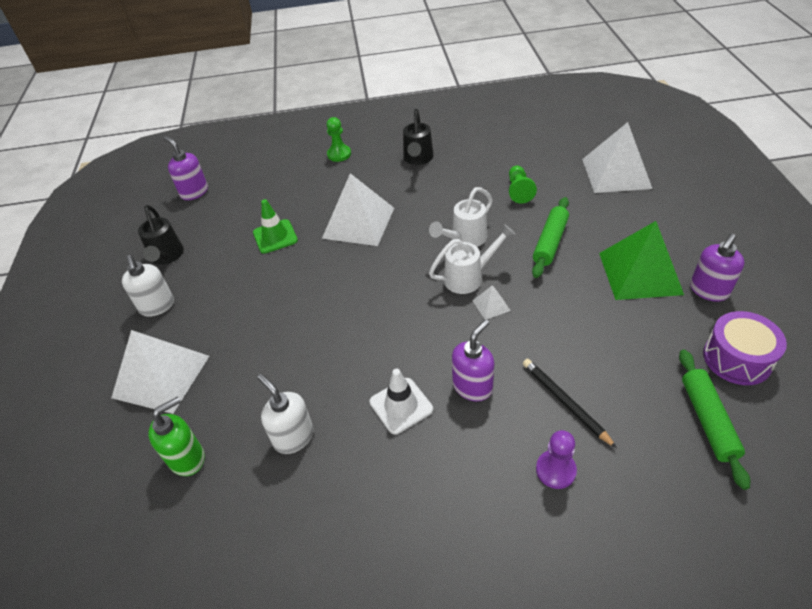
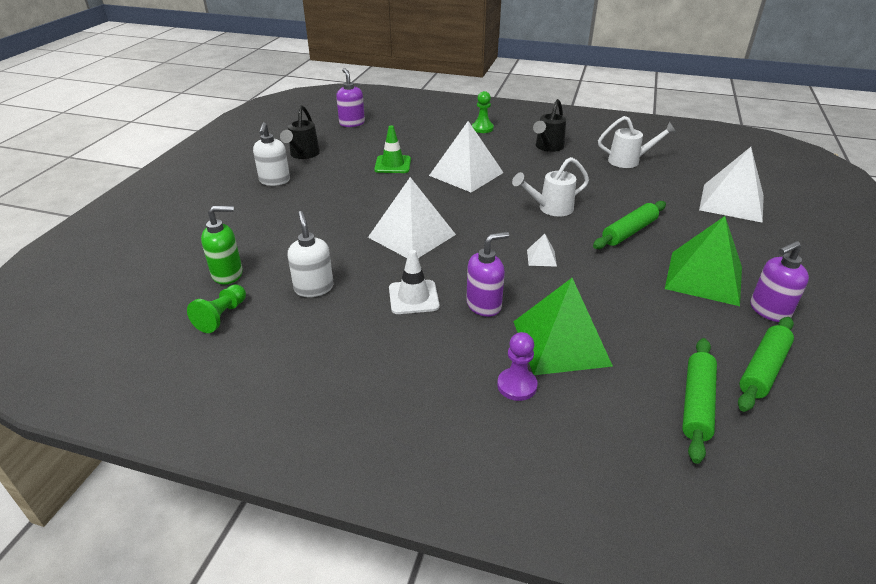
camera: 20 degrees right, 10 degrees down
(161, 376) = (246, 221): white pyramid -> white pyramid (411, 235)
(469, 277) = (536, 234): white watering can -> white watering can (629, 161)
(519, 191) = (625, 190): green pawn -> green pawn (222, 316)
(565, 402) = (561, 343): black pencil -> green pyramid
(737, 358) = (763, 369): purple drum -> green rolling pin

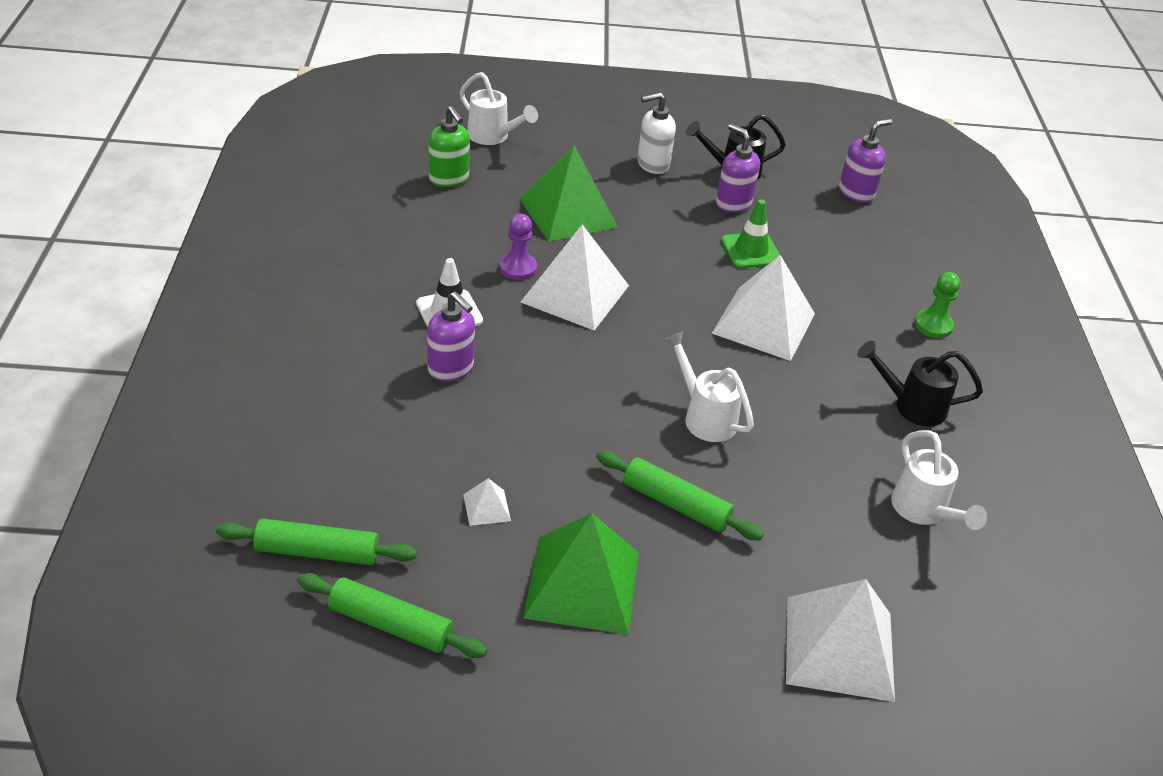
camera: 70 degrees right, 5 degrees up
(183, 243) = (493, 137): none -> white watering can
(222, 316) = (380, 192): green pawn -> none
(314, 288) = (443, 239): white soap dispenser -> none
(517, 385) = (320, 404): purple pawn -> purple pawn (518, 268)
(541, 258) = (569, 413): white pyramid -> white pyramid (486, 507)
(561, 343) = (398, 436): green pyramid -> green pyramid (568, 212)
(769, 311) = (521, 651): purple soap dispenser -> purple soap dispenser (733, 203)

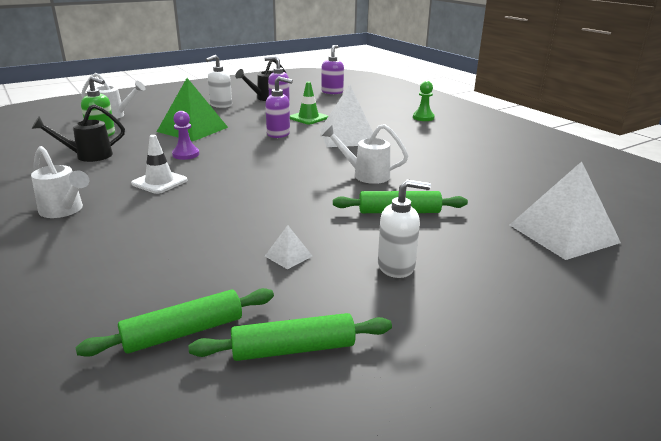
camera: 30 degrees left, 15 degrees down
(451, 369) = (188, 204): purple soap dispenser -> purple soap dispenser (278, 134)
(575, 293) = (233, 154): white pyramid -> none
(582, 584) = (396, 266): green pyramid -> white soap dispenser
(911, 406) = (453, 142): black watering can -> black watering can (87, 156)
(923, 512) = (515, 172): white watering can -> white watering can (64, 211)

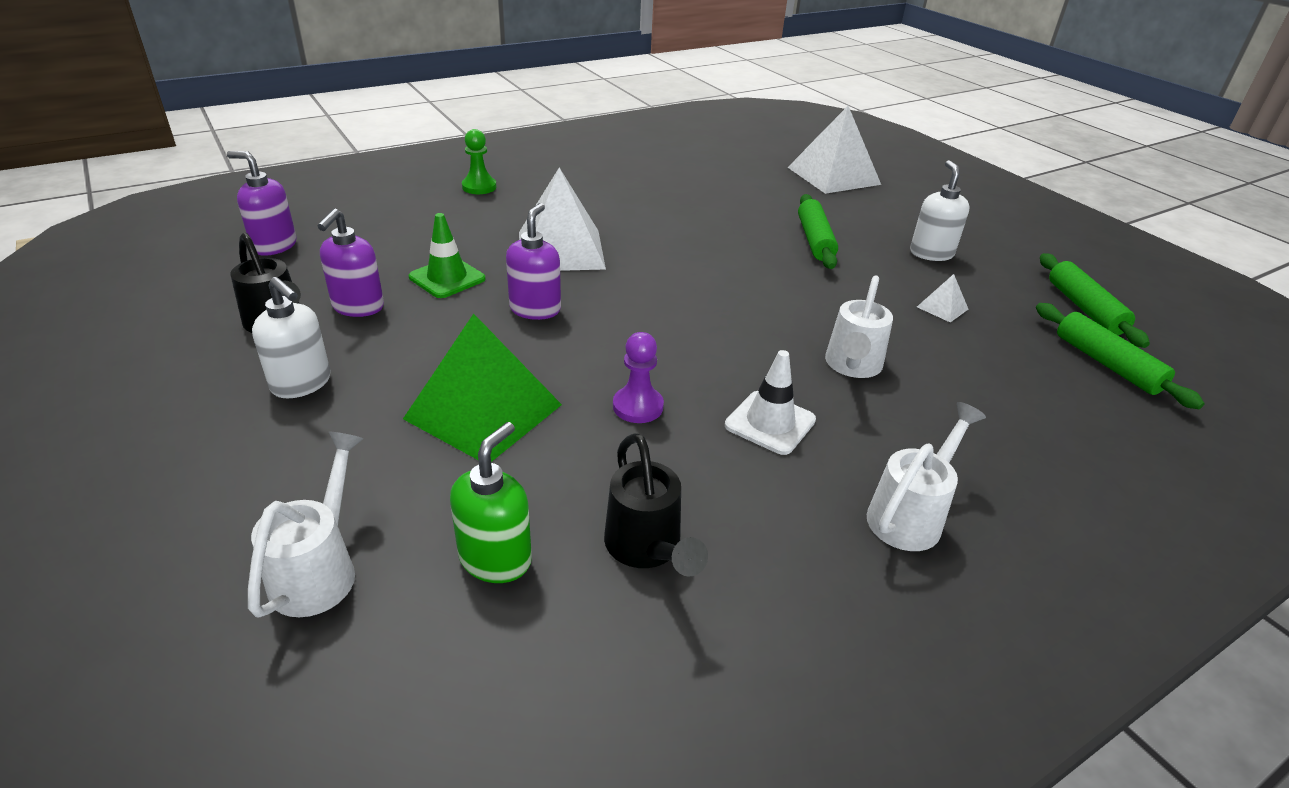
camera: 90 degrees left, 10 degrees up
(365, 175) = (713, 249): white watering can -> white watering can (851, 367)

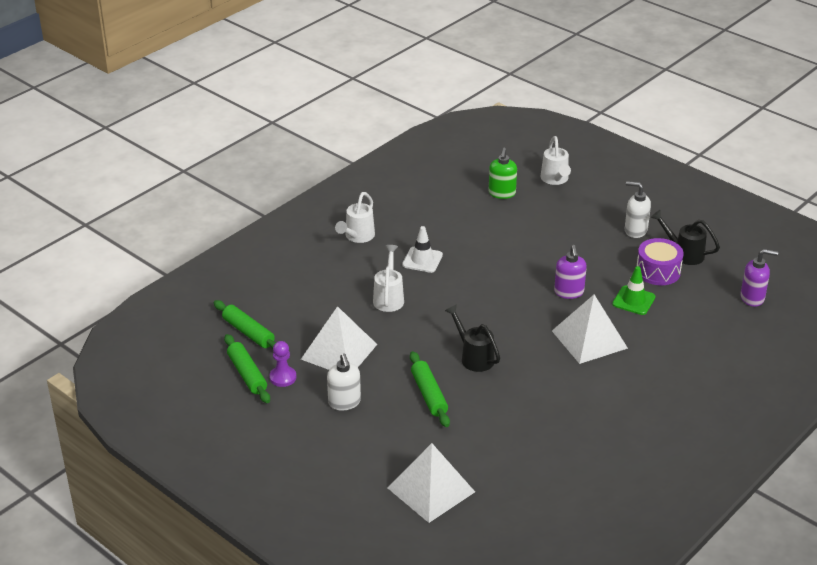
camera: 165 degrees right, 0 degrees up
(358, 307) = (658, 271): purple soap dispenser -> purple drum
(479, 187) = (696, 387): green pawn -> none
(483, 411) = (548, 237): green pyramid -> none
(638, 406) = (484, 254): purple pawn -> purple pawn (283, 377)
(647, 550) = (452, 206): black watering can -> black watering can (473, 357)
(942, 308) = (339, 351): white pyramid -> white pyramid, size x2.37

